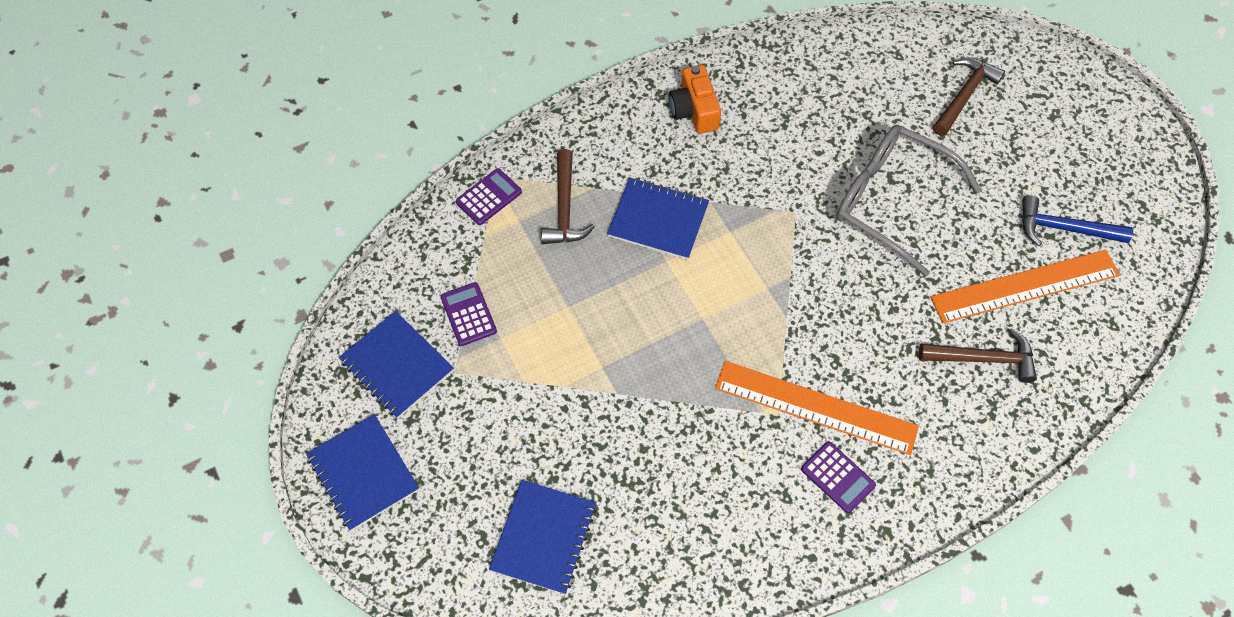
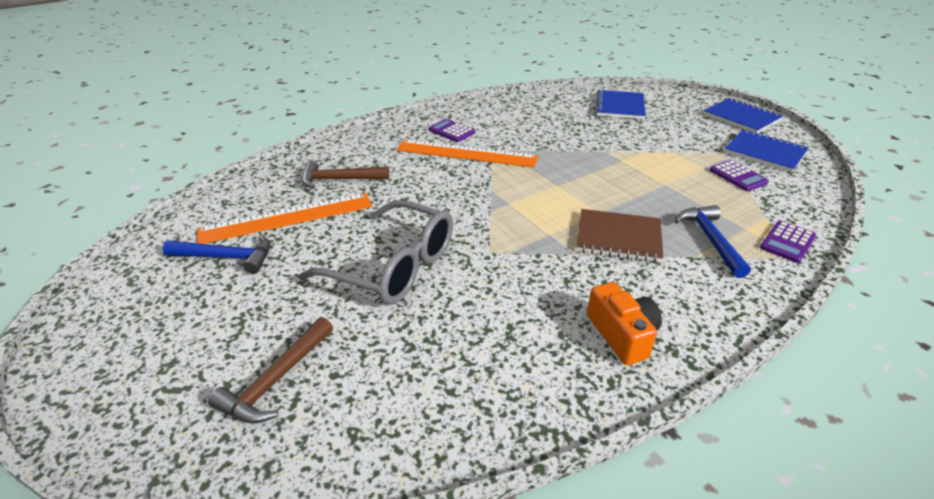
camera: 175 degrees right, 25 degrees down
(564, 208) = (710, 239): brown hammer -> blue hammer
(658, 220) = (618, 237): blue notebook -> brown notebook

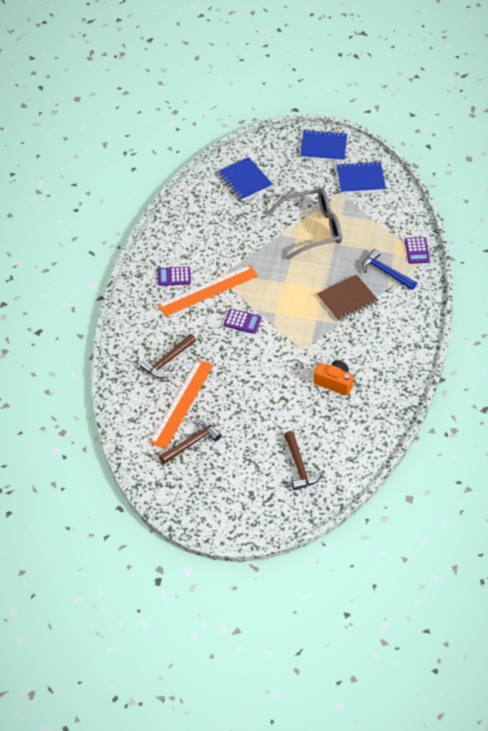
camera: 45 degrees left, 15 degrees up
(227, 257) = (191, 443): blue hammer -> brown hammer
(394, 266) = (273, 389): grey glasses -> grey glasses (313, 228)
(622, 334) = (395, 352): orange camera -> orange camera (334, 382)
(737, 176) = (363, 212): purple calculator -> purple calculator (242, 321)

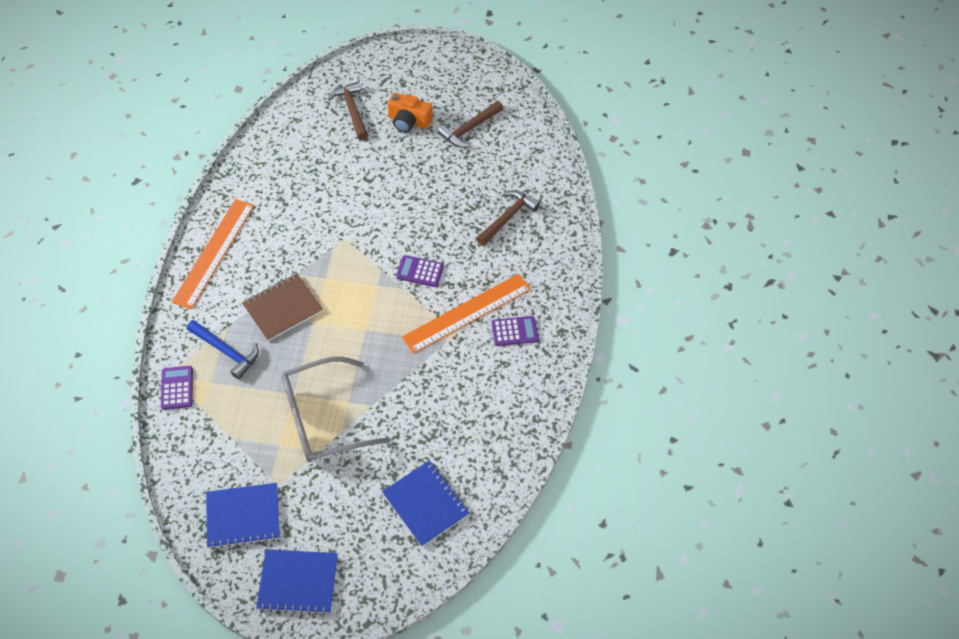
camera: 175 degrees right, 5 degrees up
(182, 403) = (485, 170): orange ruler -> orange ruler (214, 252)
(334, 382) = (308, 200): orange camera -> orange camera (409, 121)

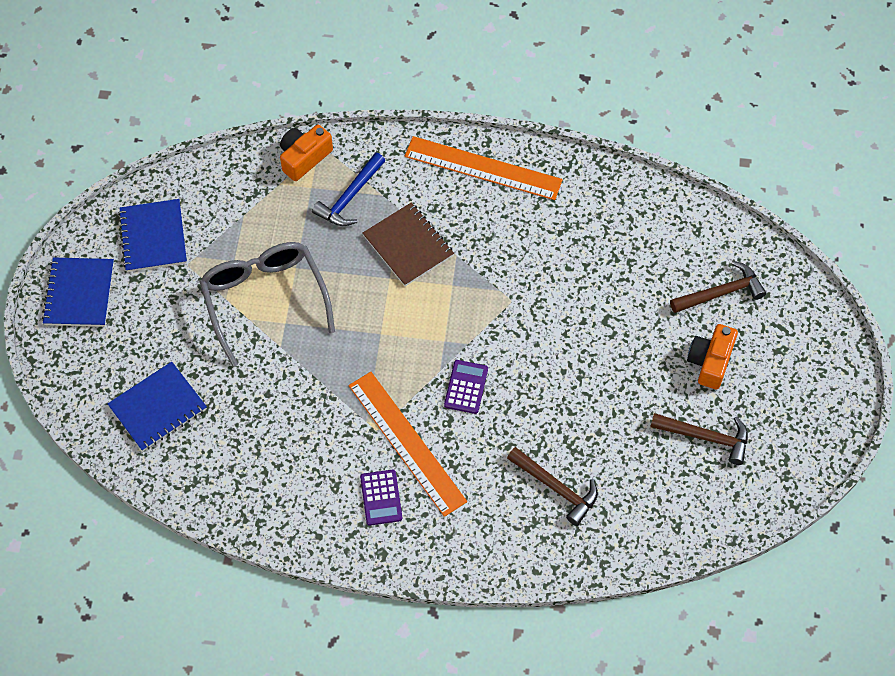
camera: 90 degrees right, 5 degrees up
(177, 388) = (304, 158): purple calculator -> orange camera
(469, 129) = (705, 437): brown hammer -> brown hammer turned 150 degrees clockwise

